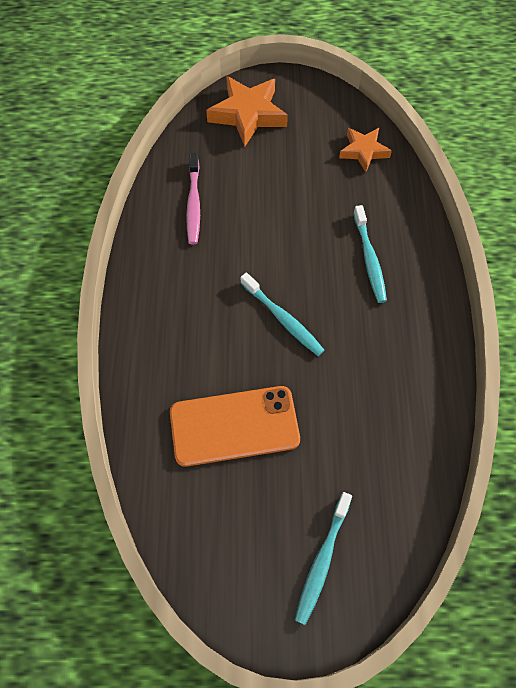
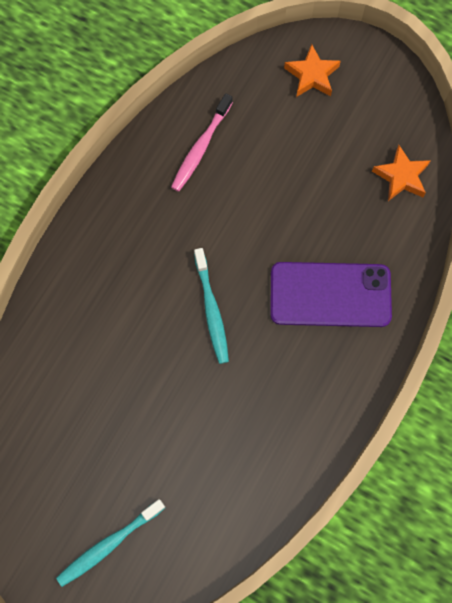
camera: 30 degrees right, 10 degrees up
(234, 426) = (108, 386): orange phone -> none
(248, 114) = (312, 75): orange star -> orange star, size x0.62
(369, 259) = (330, 295): turquoise toothbrush -> purple phone

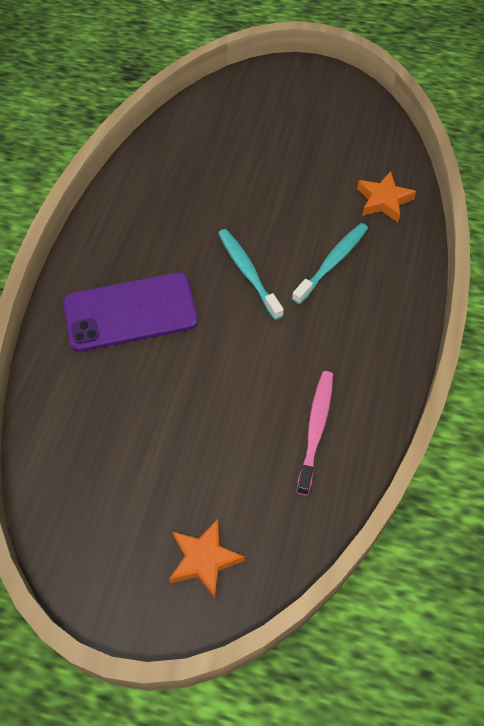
camera: 165 degrees right, 15 degrees down
(109, 544) = (276, 101): turquoise toothbrush -> turquoise toothbrush (332, 262)
(401, 176) = (68, 453): orange star -> orange star (384, 201)

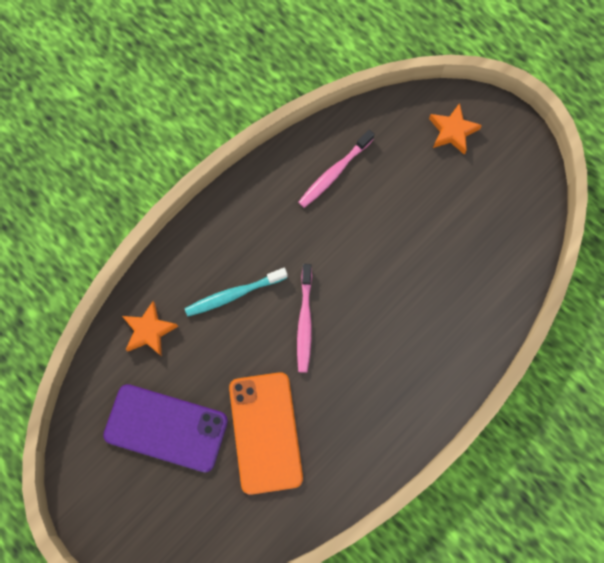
camera: 150 degrees left, 15 degrees up
(130, 312) = (415, 336): purple phone -> purple phone (166, 428)
(225, 179) = (265, 432): none -> orange phone
(248, 273) = (305, 322): turquoise toothbrush -> pink toothbrush

